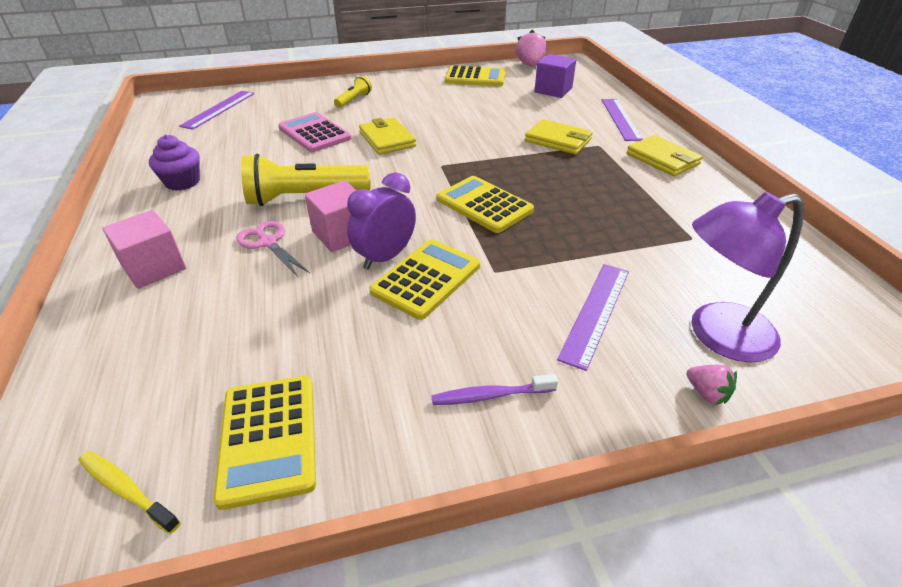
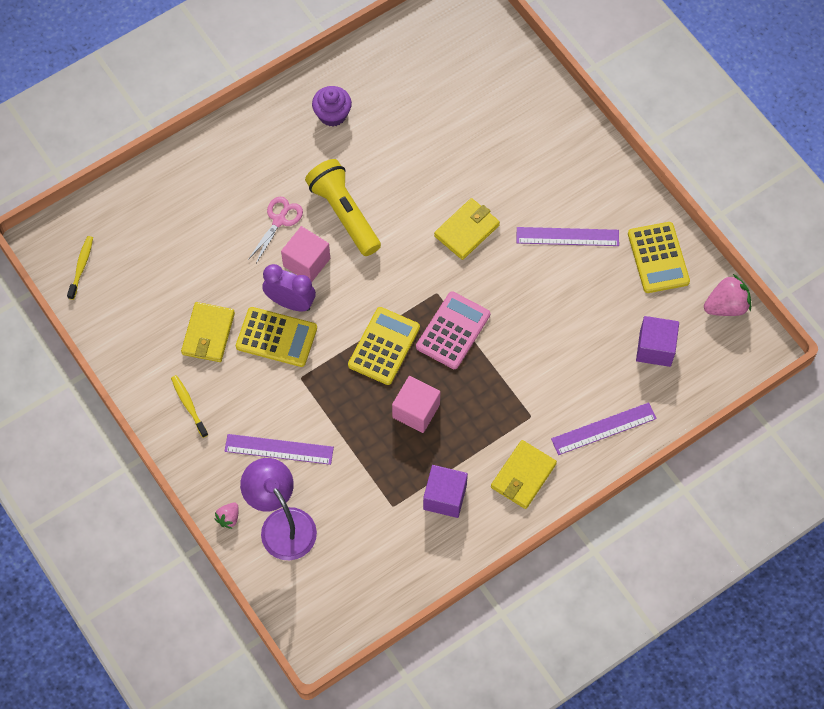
camera: 70 degrees right, 25 degrees up
(154, 267) = (228, 168): pink cube -> pink cube (416, 411)
(219, 109) = (468, 56): purple ruler -> purple ruler (567, 236)
(268, 438) = (126, 310): yellow calculator -> none
(314, 133) = (454, 165): pink calculator -> pink calculator (453, 331)
(354, 100) = (541, 163): yellow flashlight -> none
(490, 395) = (189, 405): purple toothbrush -> yellow toothbrush
(558, 140) = (526, 378): yellow wallet -> yellow wallet (208, 334)
(683, 203) = (445, 497): none -> purple cube

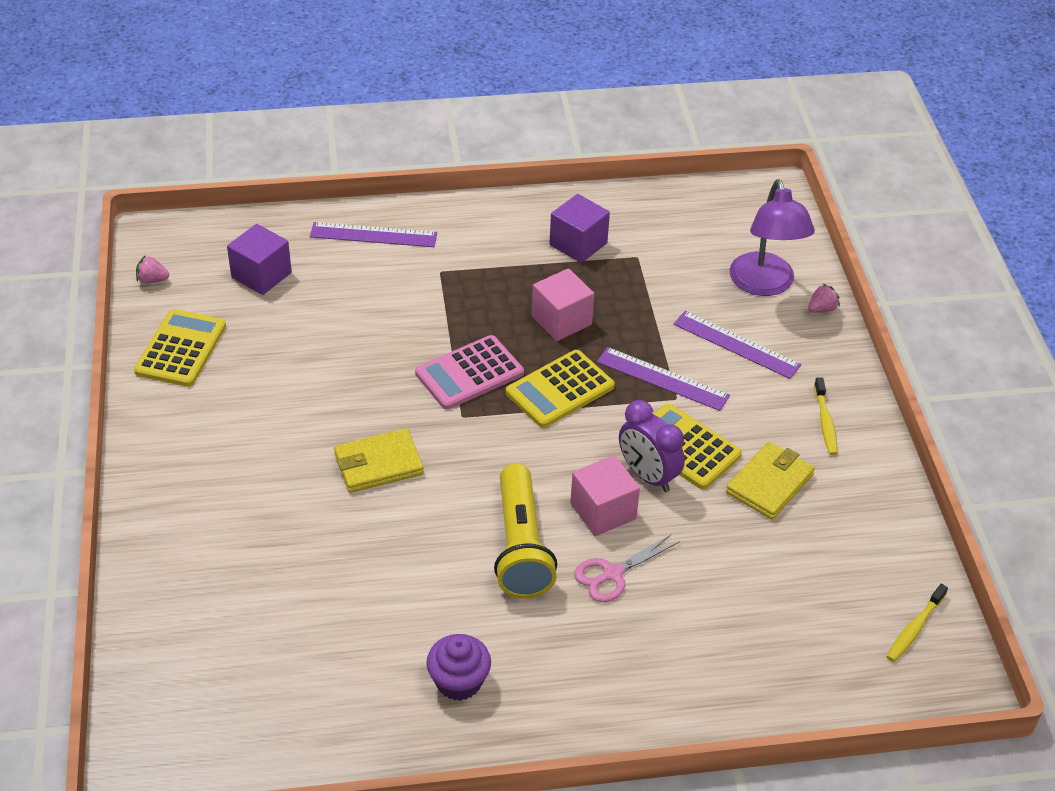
camera: 155 degrees left, 20 degrees down
(523, 476) = (485, 231): yellow wallet -> none
(567, 236) = (264, 409): purple ruler -> purple ruler (662, 379)
(726, 306) = (152, 280): pink strawberry -> pink strawberry, size x0.55

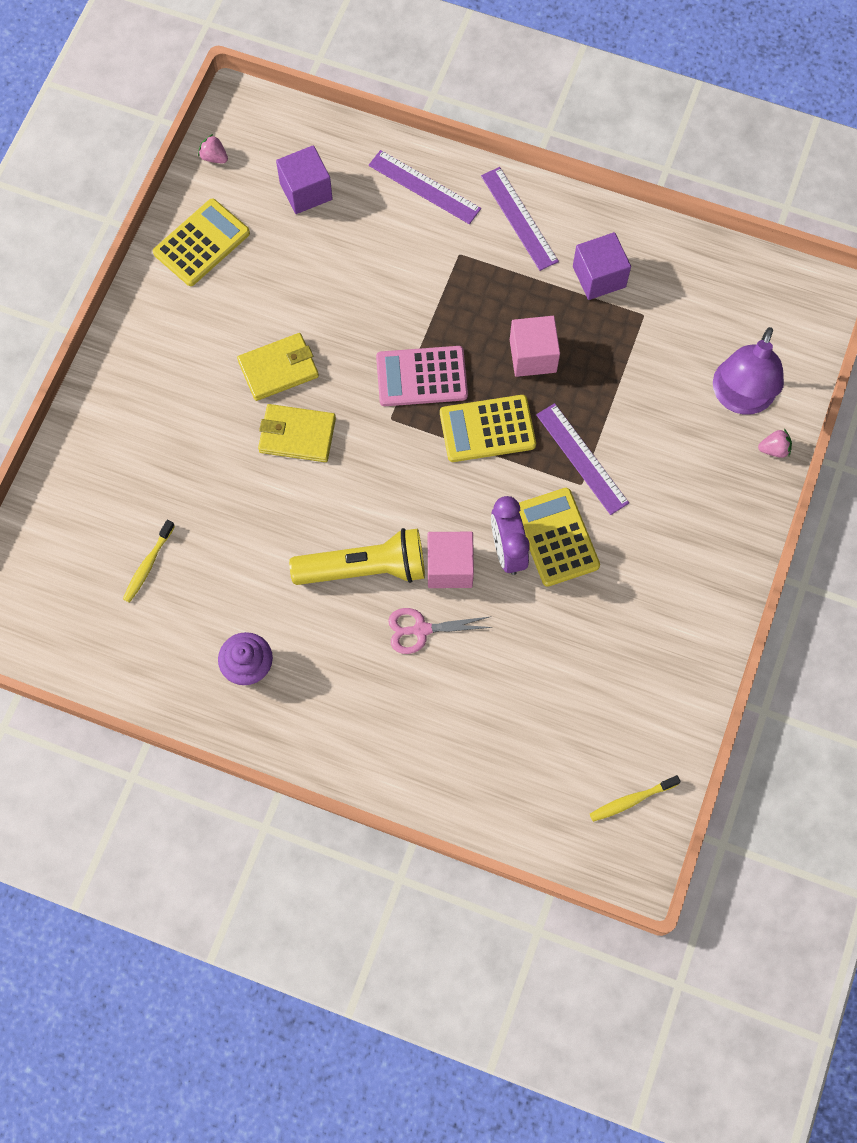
camera: 30 degrees right, 25 degrees up
(521, 546) = (364, 568): yellow flashlight -> yellow flashlight turned 120 degrees counterclockwise
(736, 344) = (670, 452): purple ruler -> purple ruler (519, 218)
(769, 483) = (604, 607): yellow wallet -> yellow wallet (278, 369)
(825, 422) = (694, 569): yellow toothbrush -> yellow toothbrush (148, 565)

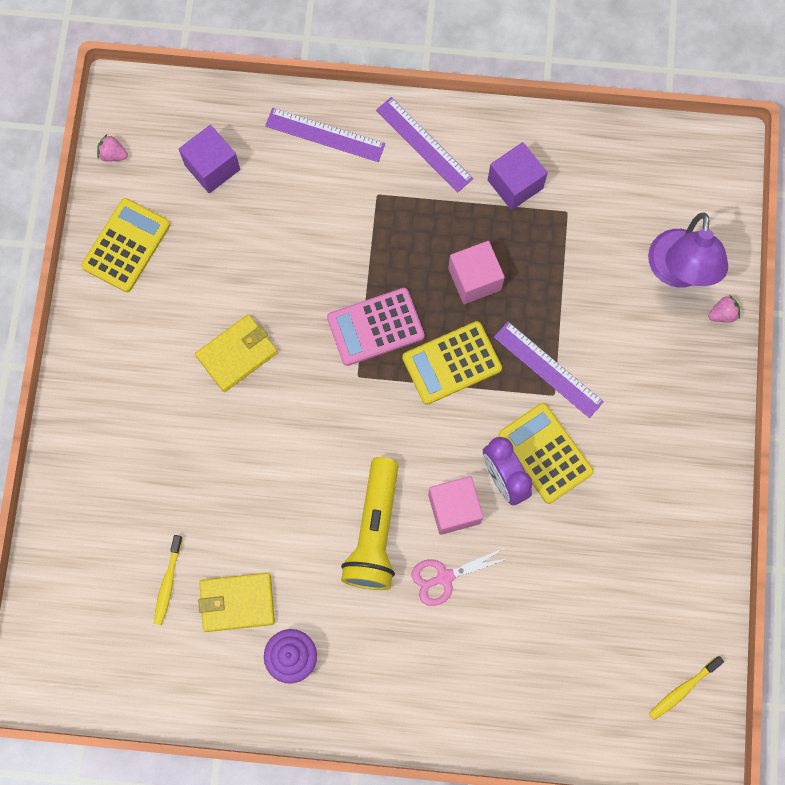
camera: 15 degrees left, 5 degrees up
(297, 435) = (273, 416): yellow wallet -> yellow wallet (237, 602)
(364, 568) = (374, 531): yellow flashlight -> yellow flashlight turned 120 degrees clockwise

